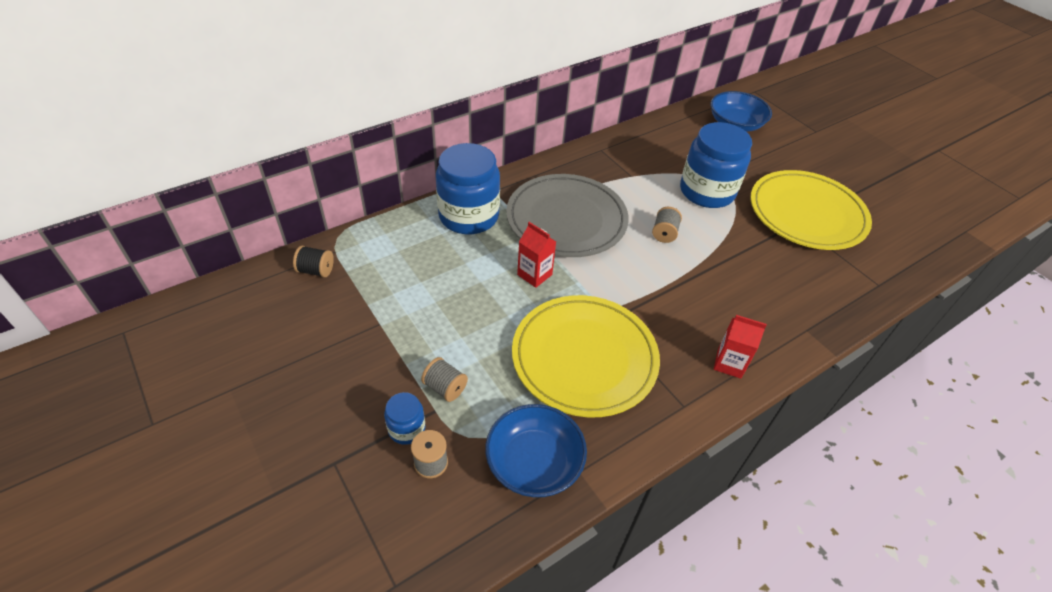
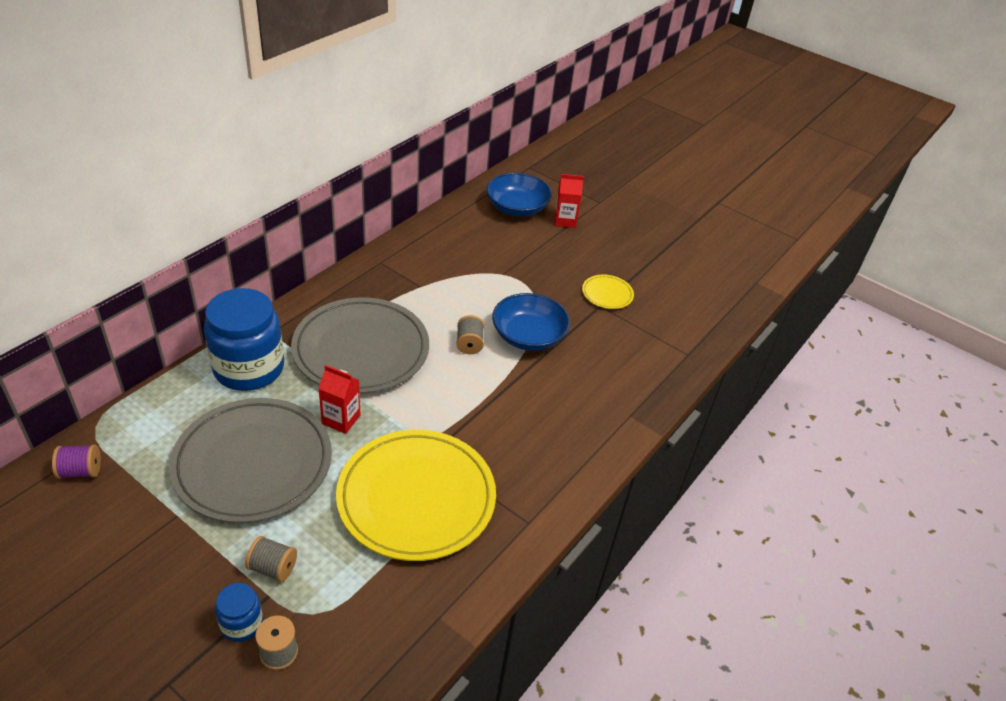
camera: 20 degrees left, 5 degrees down
(316, 270) = (81, 471): black spool -> purple spool
(451, 295) = (253, 463): none -> grey plate
(534, 462) = (390, 621): blue bowl -> blue bowl (528, 336)
(707, 191) = (503, 289): blue jar -> none
(729, 363) = (563, 468): red carton -> red carton (565, 220)
(806, 214) = (607, 294): yellow plate -> yellow plate, size x0.43

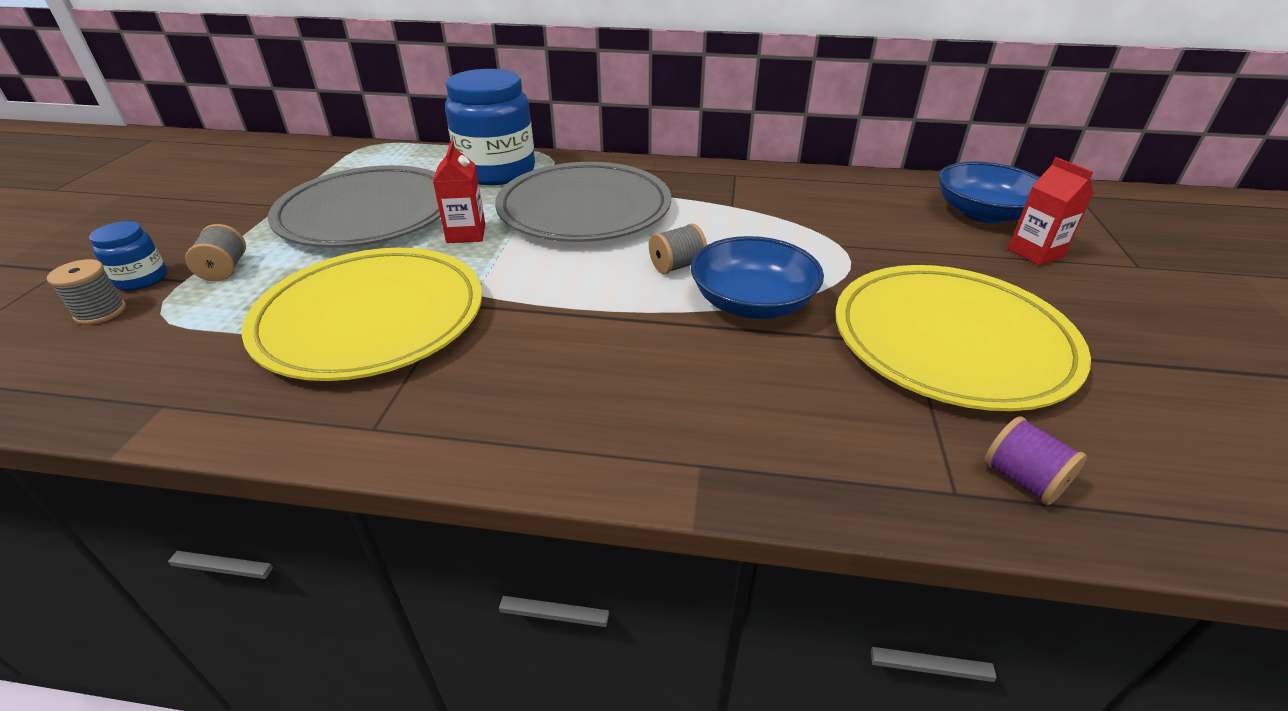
camera: 65 degrees right, 5 degrees down
(81, 471) = (315, 157): purple spool -> purple spool (1022, 479)
(607, 294) = (951, 341): yellow plate -> yellow plate, size x2.34

